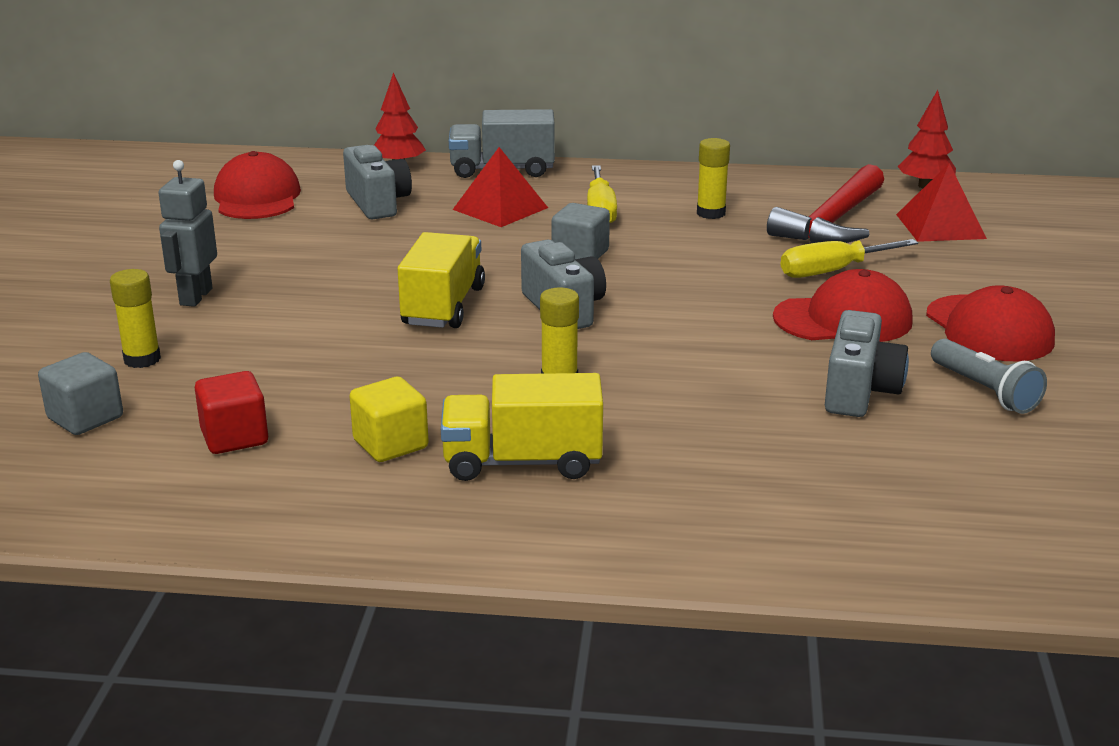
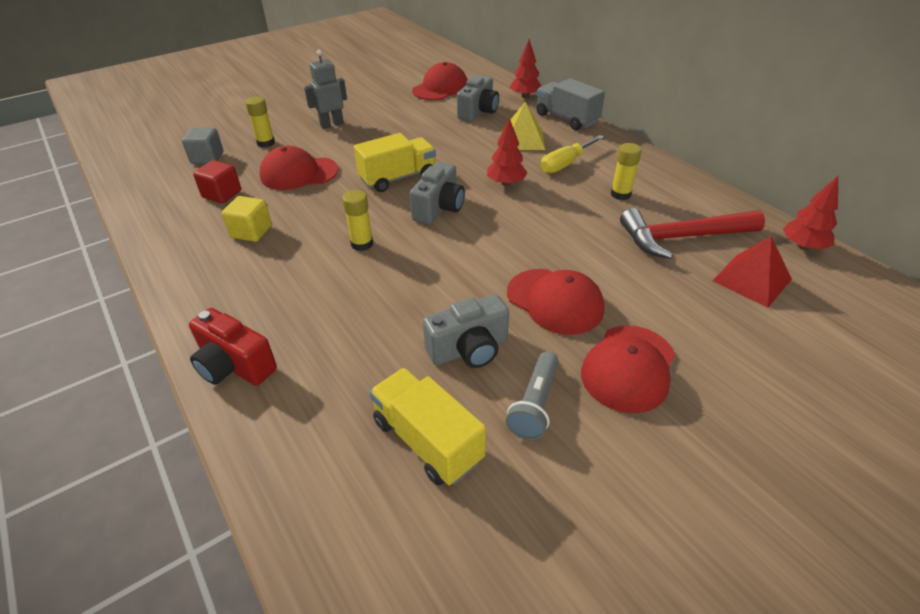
camera: 50 degrees right, 15 degrees up
(293, 364) = (299, 173): none -> red cap
(500, 208) = (522, 139): red pyramid -> yellow pyramid
(522, 462) = (268, 274): yellow truck -> yellow truck (427, 440)
(580, 254) = (506, 183): grey cube -> red tree
(692, 542) = (234, 366): none -> red camera
(832, 271) = (613, 268): yellow screwdriver -> none

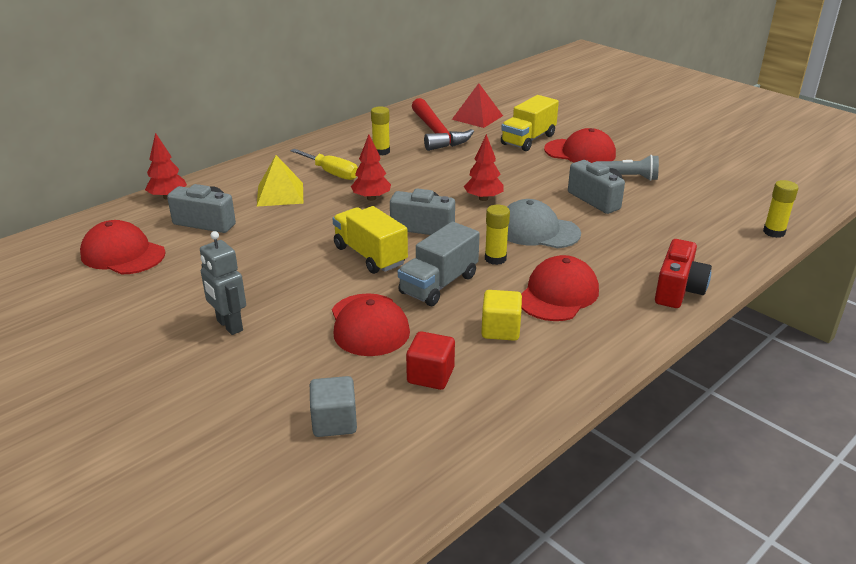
camera: 100 degrees left, 10 degrees down
(266, 143) = (285, 374): yellow glue stick -> yellow glue stick (774, 232)
(405, 281) = (537, 231): none -> grey cap
(427, 440) = (680, 206): yellow truck -> yellow truck (528, 140)
(555, 301) = (530, 174): red cap -> red cap (558, 294)
(566, 119) = (233, 174): grey truck -> grey truck (438, 284)
(803, 246) = (434, 102): red tree -> red tree (483, 198)

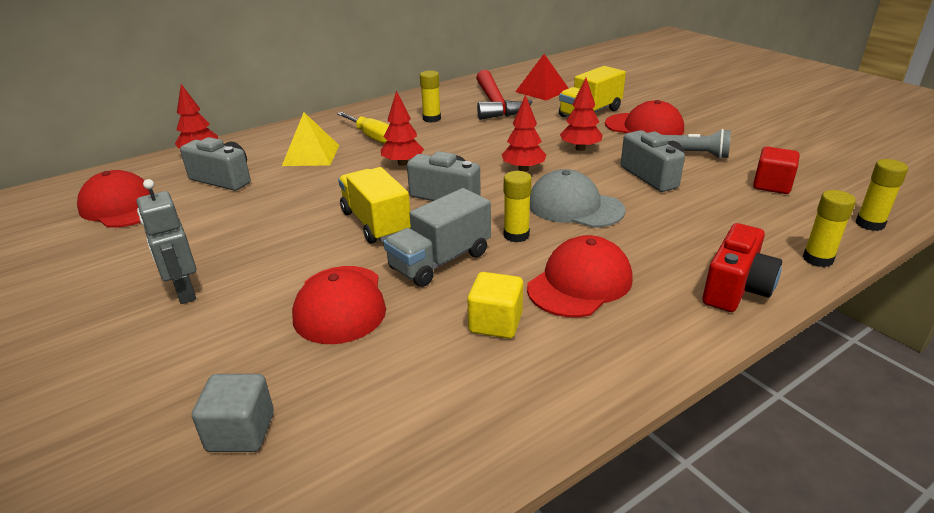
camera: 10 degrees right, 0 degrees up
(430, 375) = (387, 377): red cube -> red cube (772, 185)
(528, 176) = (580, 148): none -> red tree
(736, 263) = (817, 259): none -> yellow glue stick

